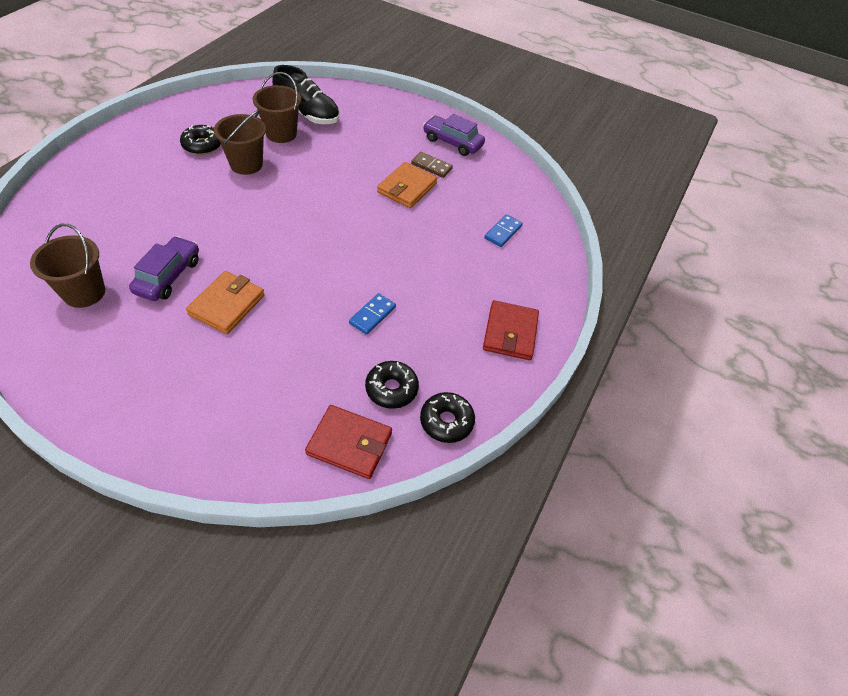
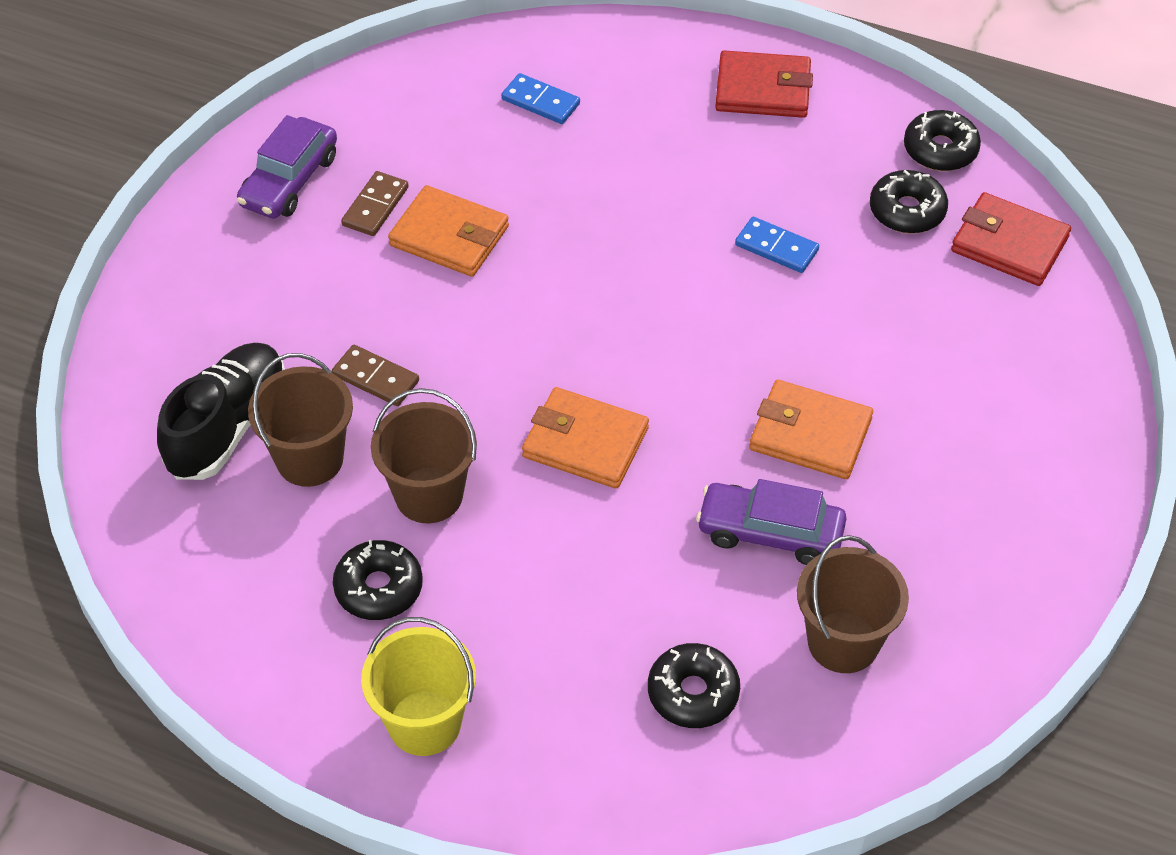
camera: 90 degrees left, 0 degrees up
(89, 232) = (693, 693): none -> black donut
(126, 150) = (424, 723): none -> yellow bucket
(257, 217) = (585, 442): none -> orange wallet
(321, 156) = (376, 378): none -> brown domino
(349, 443) = (1009, 244): red wallet -> red wallet turned 75 degrees counterclockwise

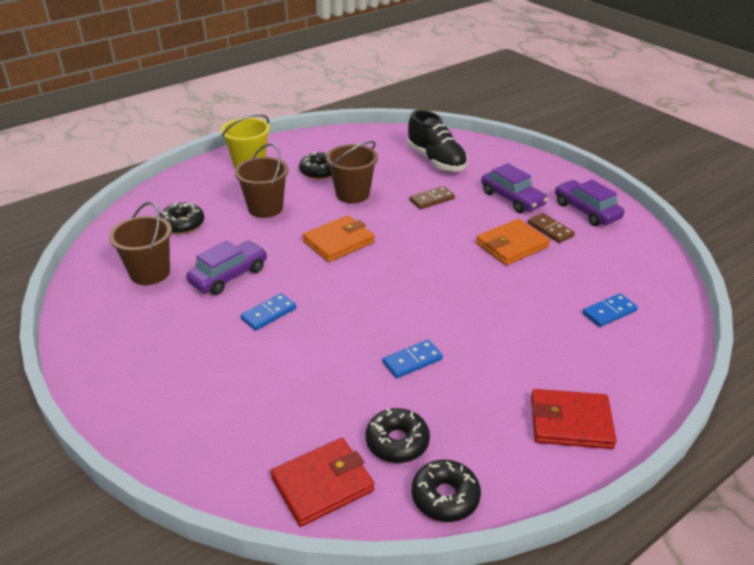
camera: 120 degrees right, 15 degrees down
(306, 277) = (512, 199): none -> purple car
(309, 459) = (400, 173): brown bucket -> brown bucket (265, 208)
(763, 89) = (570, 422): red wallet -> red wallet turned 60 degrees clockwise
(810, 434) = (269, 314): orange wallet -> blue domino

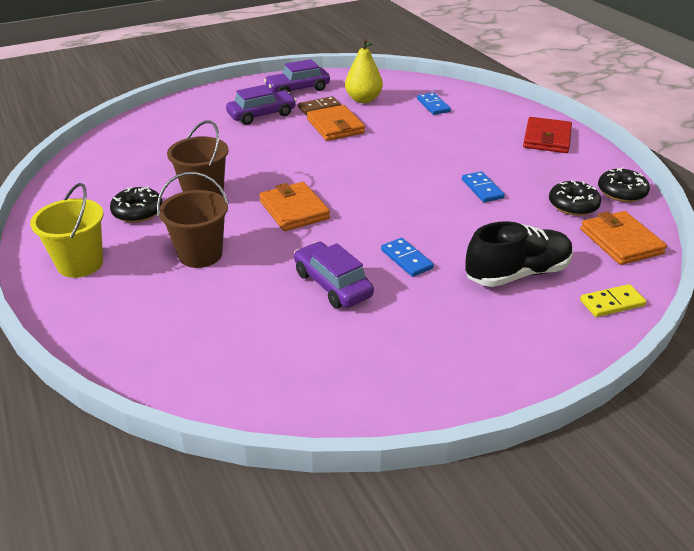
camera: 80 degrees left, 0 degrees up
(150, 273) = (307, 348): brown bucket -> none
(182, 224) = (203, 323): black donut -> none
(202, 464) = (612, 303): none -> yellow domino
(322, 484) = (621, 241): red wallet -> orange wallet
(432, 199) = (241, 152): brown domino -> none
(436, 161) = (166, 140): black shoe -> black shoe (517, 273)
(590, 257) = (363, 99): none -> yellow pear

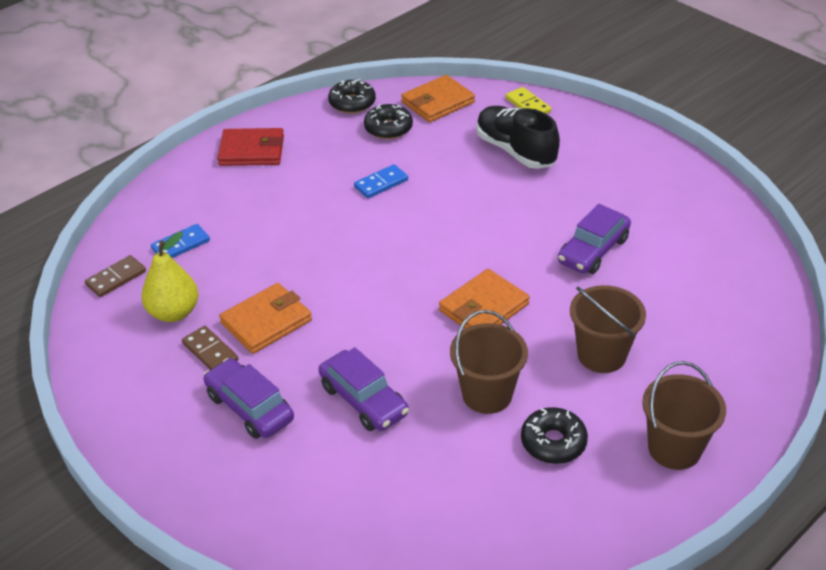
camera: 105 degrees left, 5 degrees up
(80, 264) = (674, 448): yellow bucket -> brown bucket
(297, 89) = (148, 392): purple car -> purple car (363, 400)
(406, 259) = (529, 213): blue domino -> none
(407, 85) = (116, 278): none -> brown domino

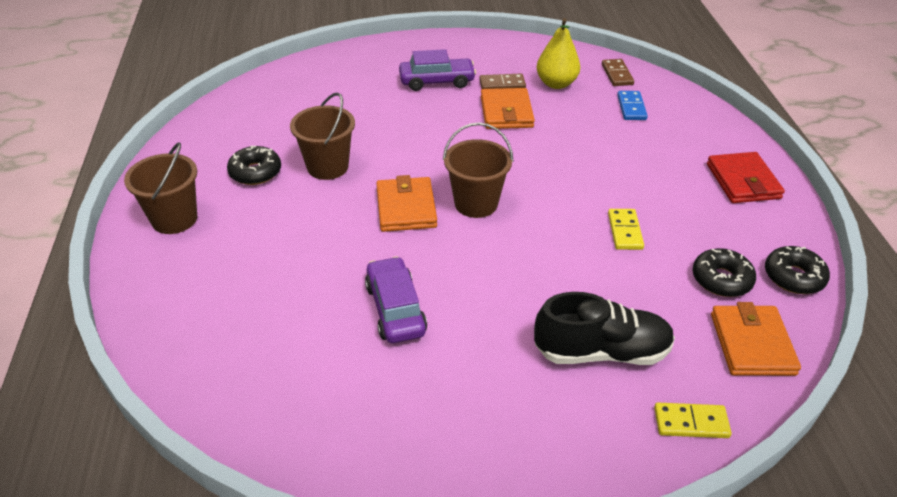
camera: 125 degrees right, 0 degrees up
(252, 151) = (743, 181): red wallet -> red wallet turned 45 degrees counterclockwise
(363, 400) = (389, 120): purple car -> none
(381, 183) = (625, 231): blue domino -> yellow domino
(601, 355) = (287, 237): brown bucket -> brown bucket (476, 203)

